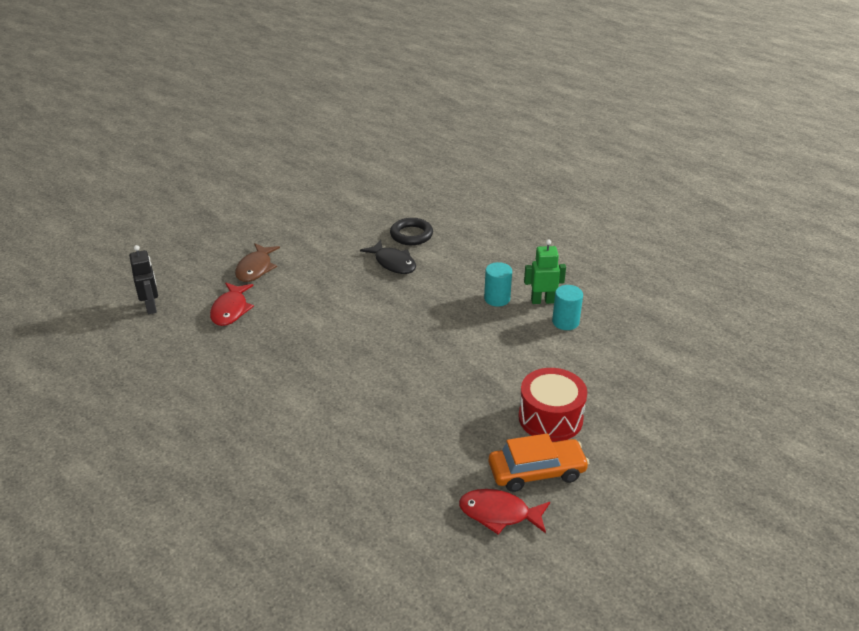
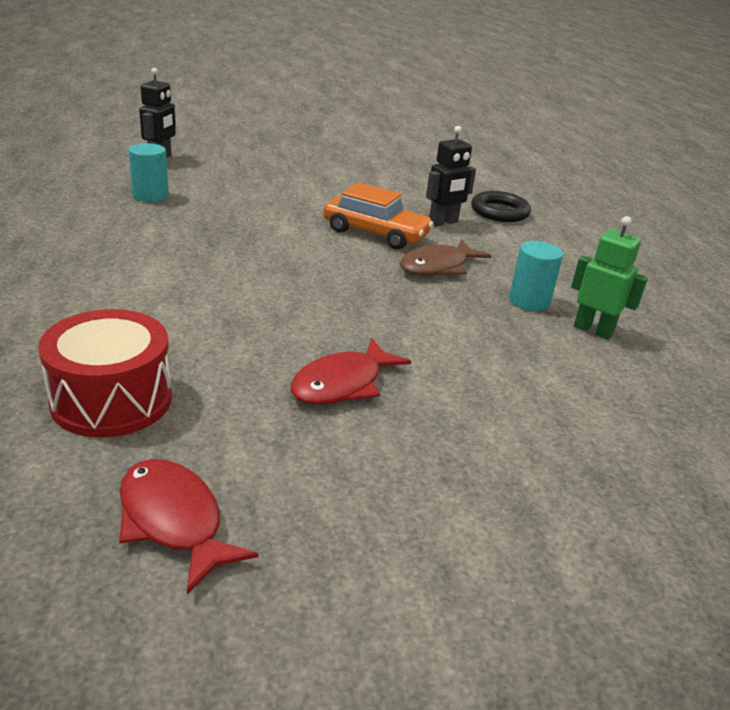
camera: 35 degrees right, 5 degrees down
(231, 310) = (221, 187): red fish -> red fish (342, 384)
(255, 268) = (295, 172): brown fish -> brown fish (438, 267)
(393, 263) = (443, 222): black fish -> black robot
(537, 472) = (308, 506): orange car -> orange car (375, 233)
(550, 418) = (426, 454): red drum -> red drum (112, 400)
(565, 322) = (600, 365): turquoise cylinder -> turquoise cylinder (150, 196)

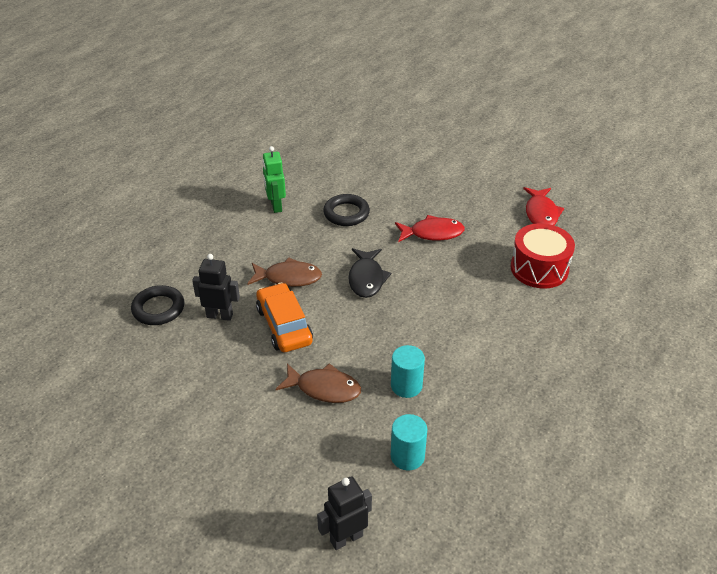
camera: 135 degrees left, 10 degrees up
(274, 209) = (324, 388): none -> brown fish
(355, 295) = (366, 278): none -> black fish
(499, 359) = (346, 213): none -> black ring
(529, 301) = (277, 233): turquoise cylinder -> turquoise cylinder (406, 386)

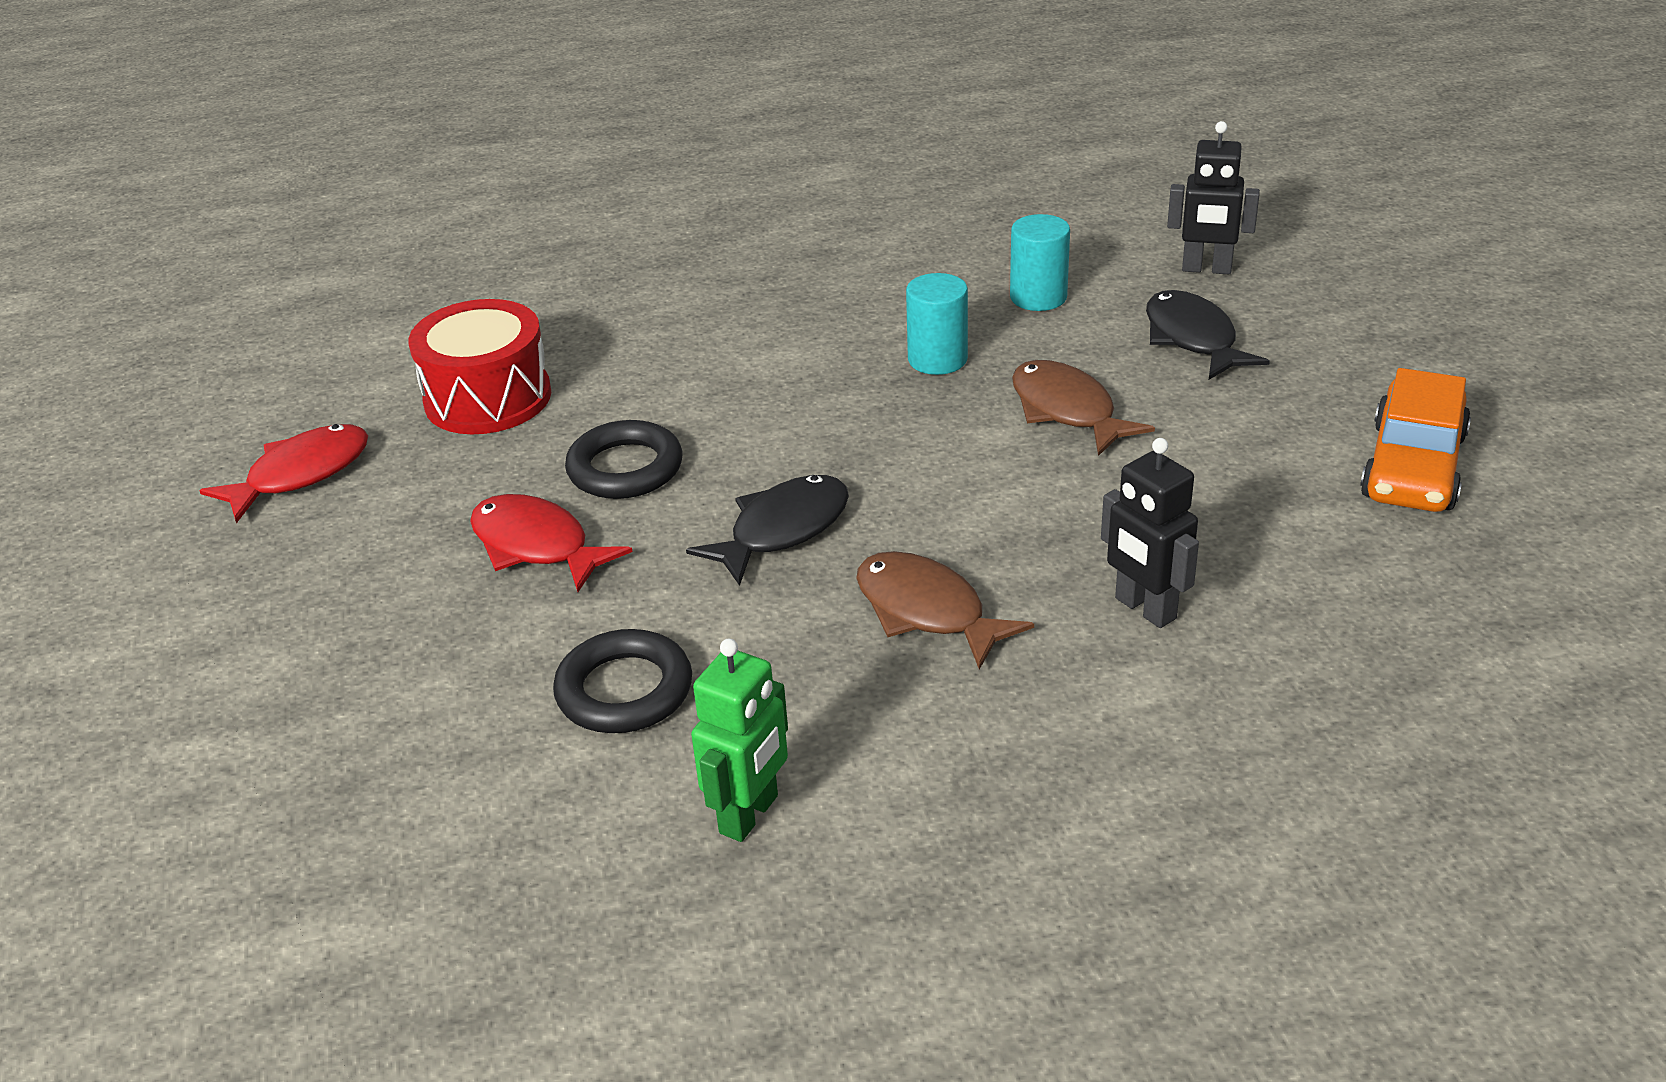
camera: 135 degrees left, 5 degrees down
(158, 309) = (1271, 692): black ring -> black ring (625, 468)
(284, 325) = (1033, 528): orange car -> orange car (1412, 466)
(308, 470) = (1193, 339): none -> black fish

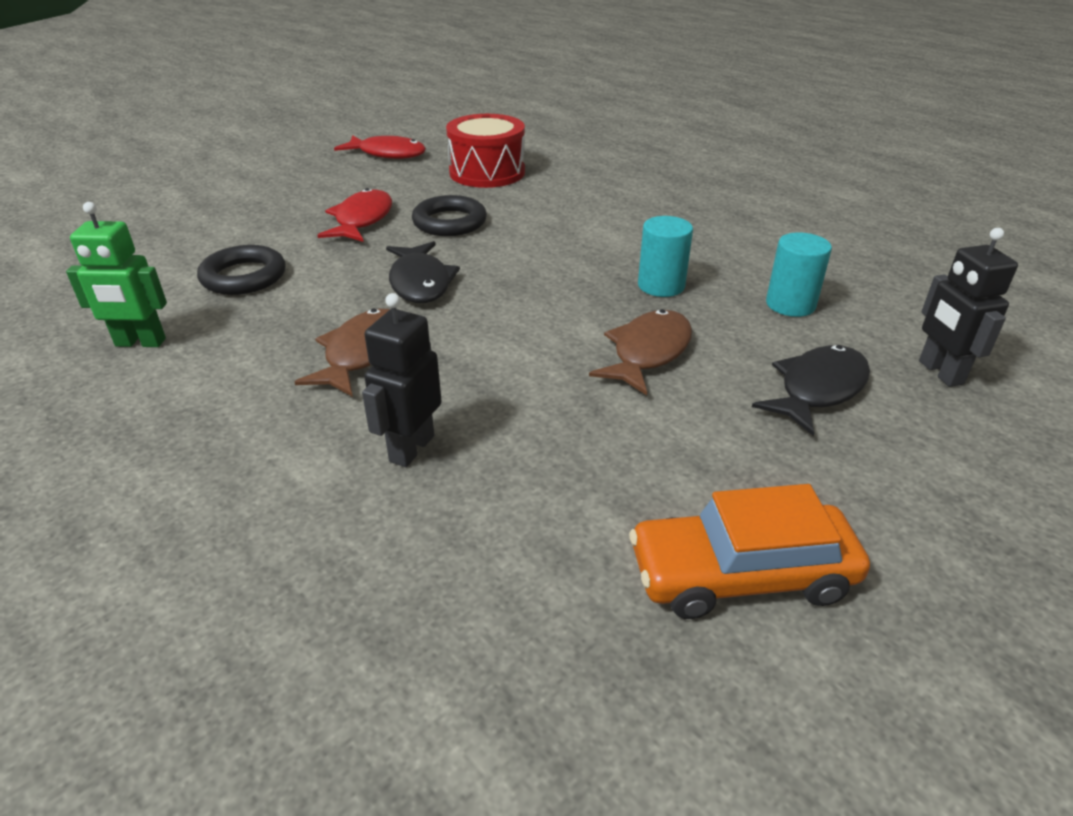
camera: 60 degrees right, 0 degrees up
(782, 530) = (420, 282): black fish -> black fish turned 60 degrees clockwise

